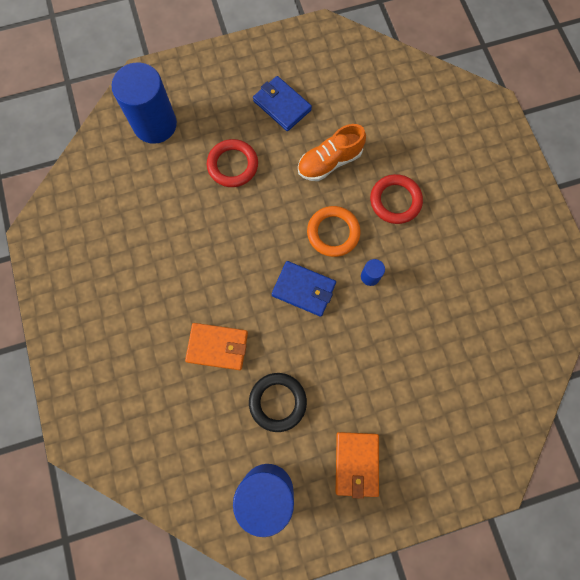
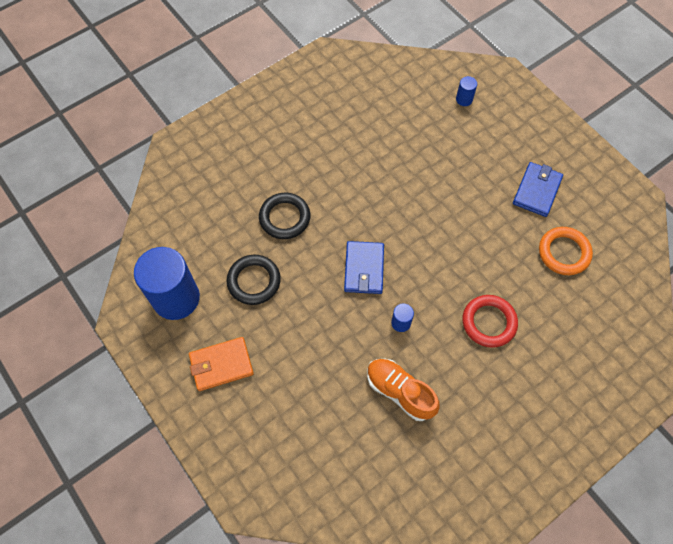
camera: 70 degrees right, 10 degrees down
(155, 124) = (464, 99): blue cylinder -> blue cylinder, size x0.41
(217, 347) = (284, 218): orange wallet -> black ring
(232, 165) = (456, 171): red ring -> none
(329, 162) = (500, 250): orange shoe -> orange shoe (400, 392)
(333, 233) = (429, 276): orange ring -> orange ring (564, 253)

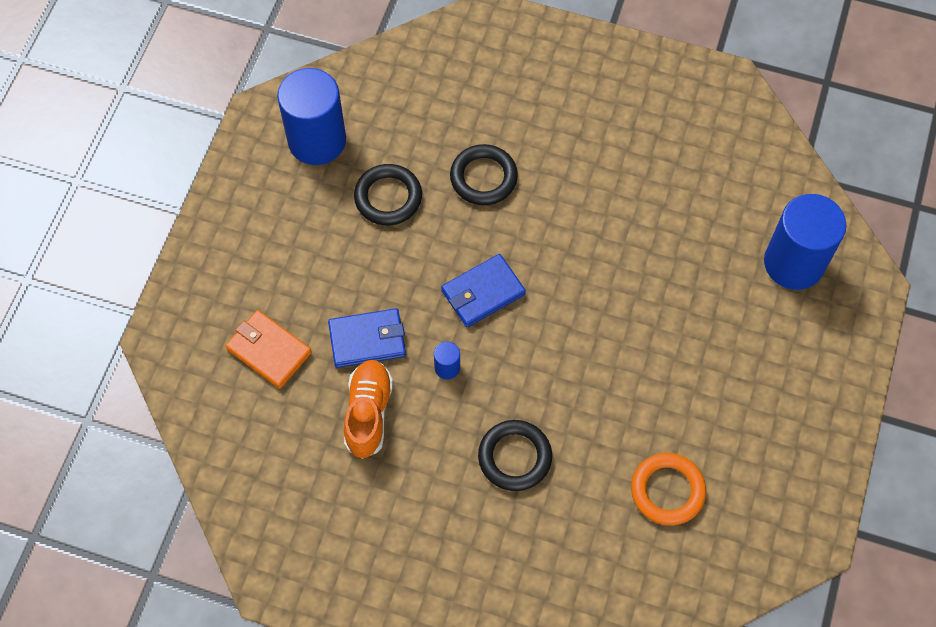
camera: 55 degrees right, 0 degrees up
(221, 365) = (277, 228): orange wallet -> orange wallet (269, 350)
(464, 99) = (793, 263): blue cylinder -> blue cylinder, size x2.44
(489, 322) = (514, 457): red ring -> black ring
(537, 191) = (729, 416): blue wallet -> blue wallet (367, 340)

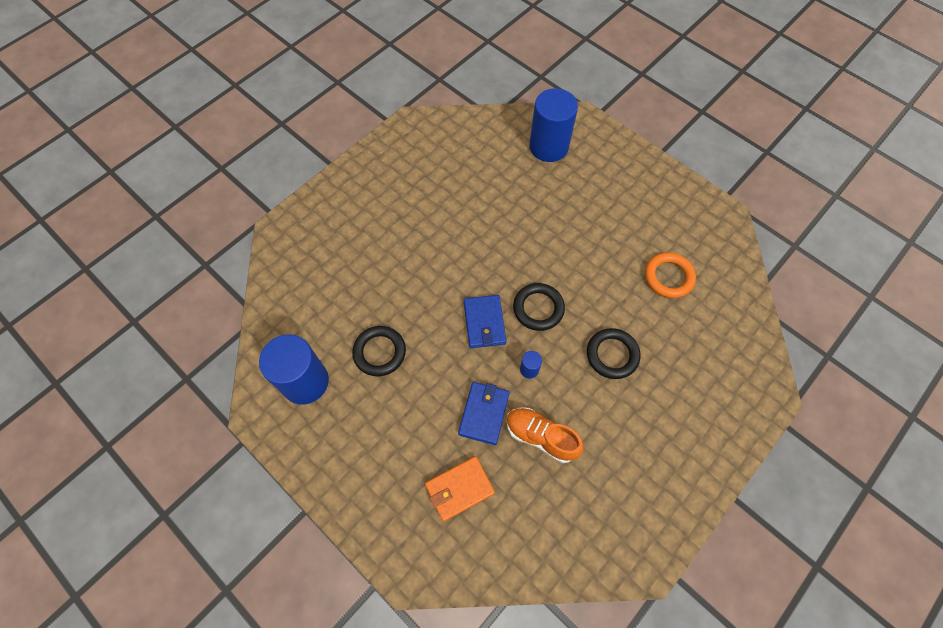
camera: 65 degrees left, 0 degrees up
(483, 177) = (399, 285): black ring -> black ring (538, 308)

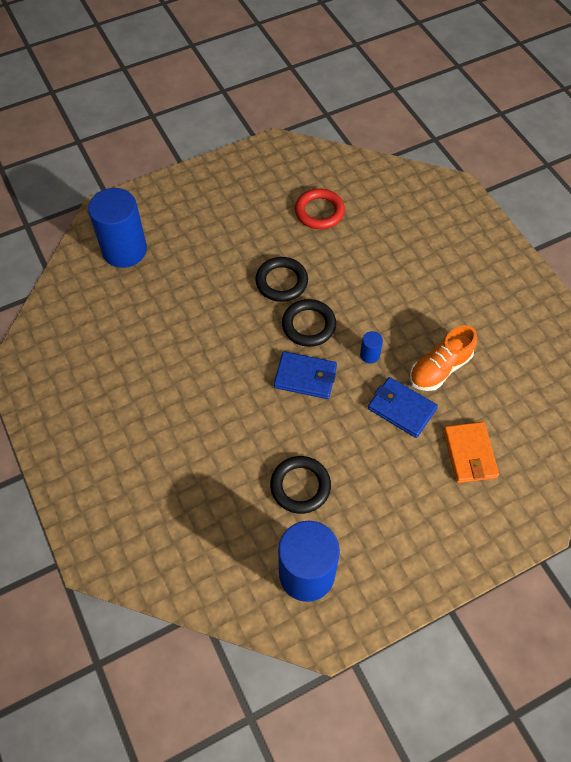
camera: 70 degrees left, 5 degrees down
(612, 355) = (379, 284): black ring -> black ring (281, 282)
(668, 277) = (319, 212): orange ring -> red ring

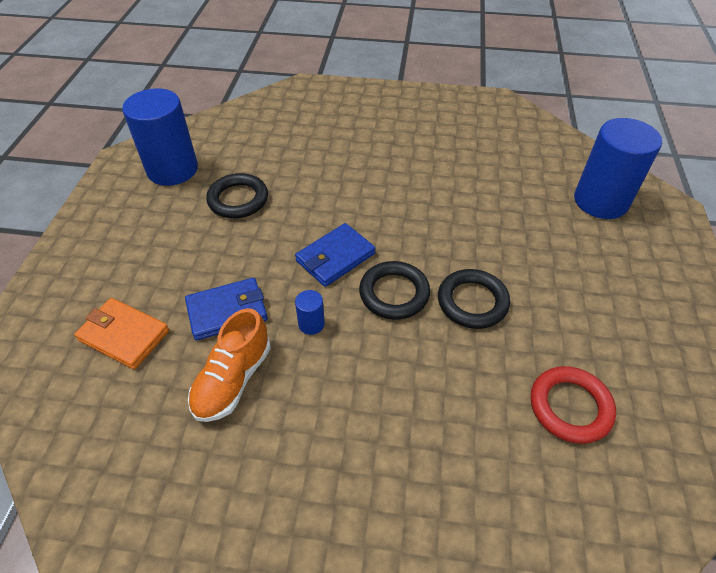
camera: 125 degrees right, 10 degrees down
(440, 368) = (233, 379): orange shoe -> orange shoe turned 150 degrees counterclockwise

